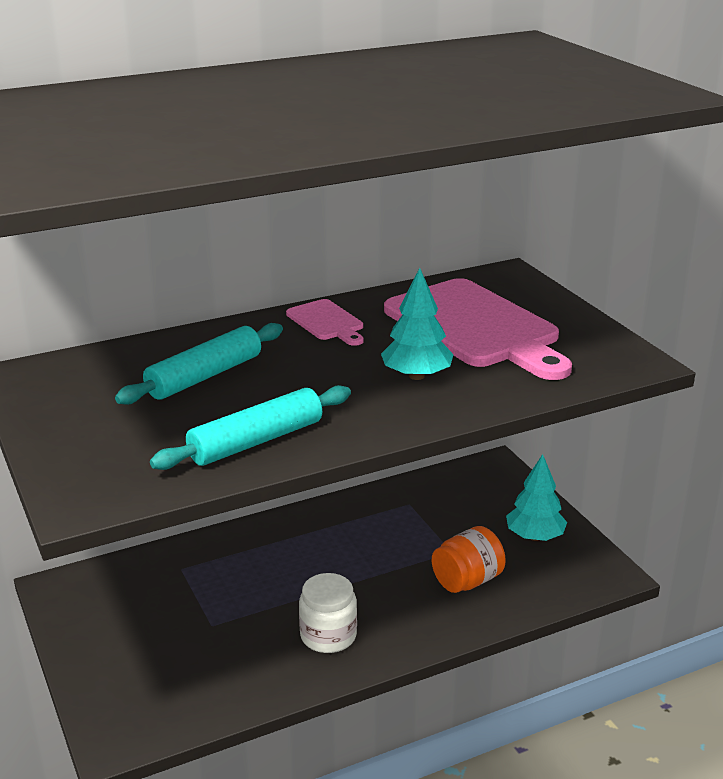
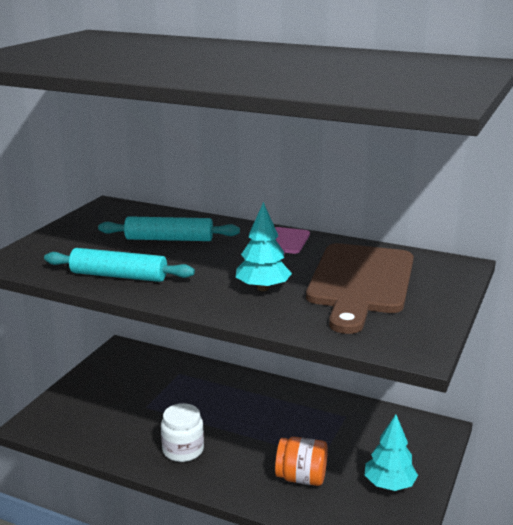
camera: 50 degrees right, 5 degrees down
(476, 327) = (360, 282): pink cutting board -> brown cutting board

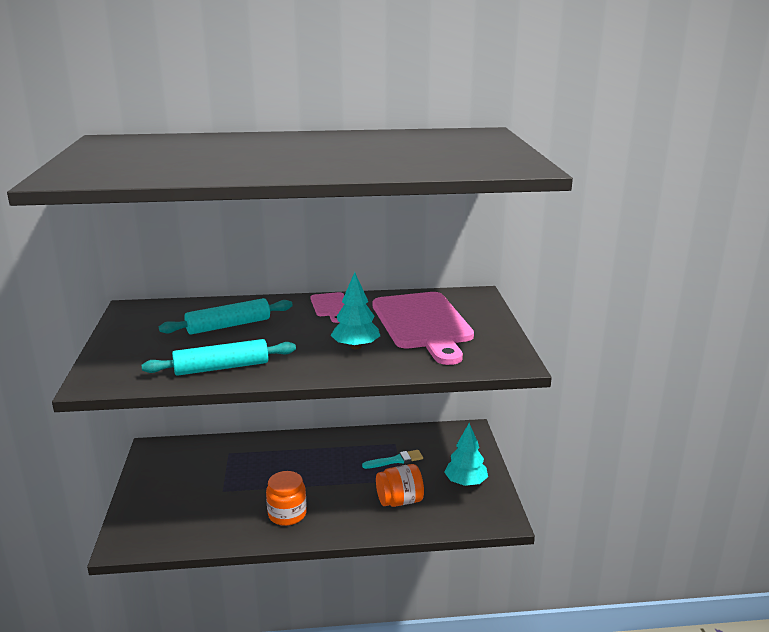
camera: 30 degrees left, 0 degrees up
(183, 450) = (287, 514): white jar -> orange jar
(331, 434) = (395, 460): none -> turquoise brush
(360, 282) = (423, 324): brown cutting board -> pink cutting board

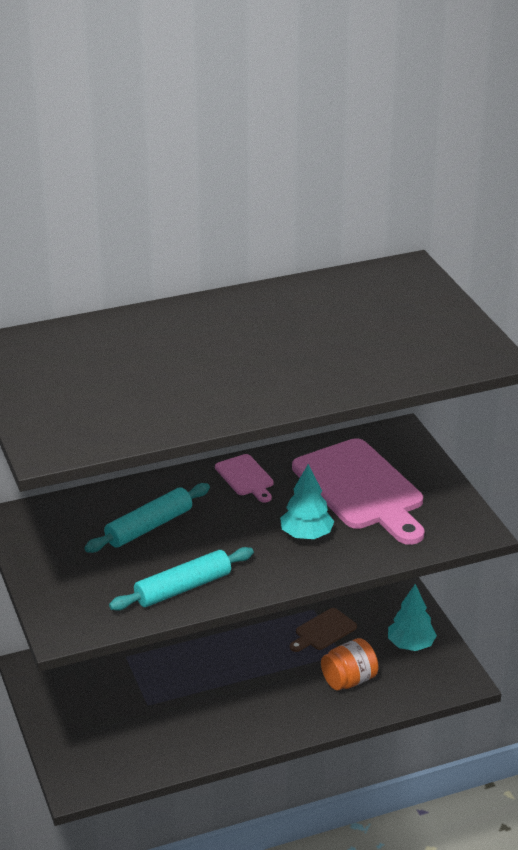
camera: 15 degrees left, 10 degrees up
(287, 514) = (235, 718): orange jar -> none
(395, 460) = (323, 631): turquoise brush -> brown cutting board

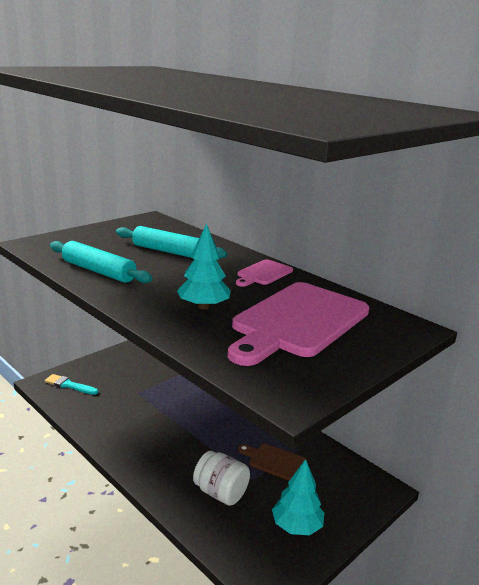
camera: 65 degrees right, 10 degrees down
(95, 763) = (69, 385): none -> turquoise brush
(349, 680) = (220, 493): orange jar -> white jar

